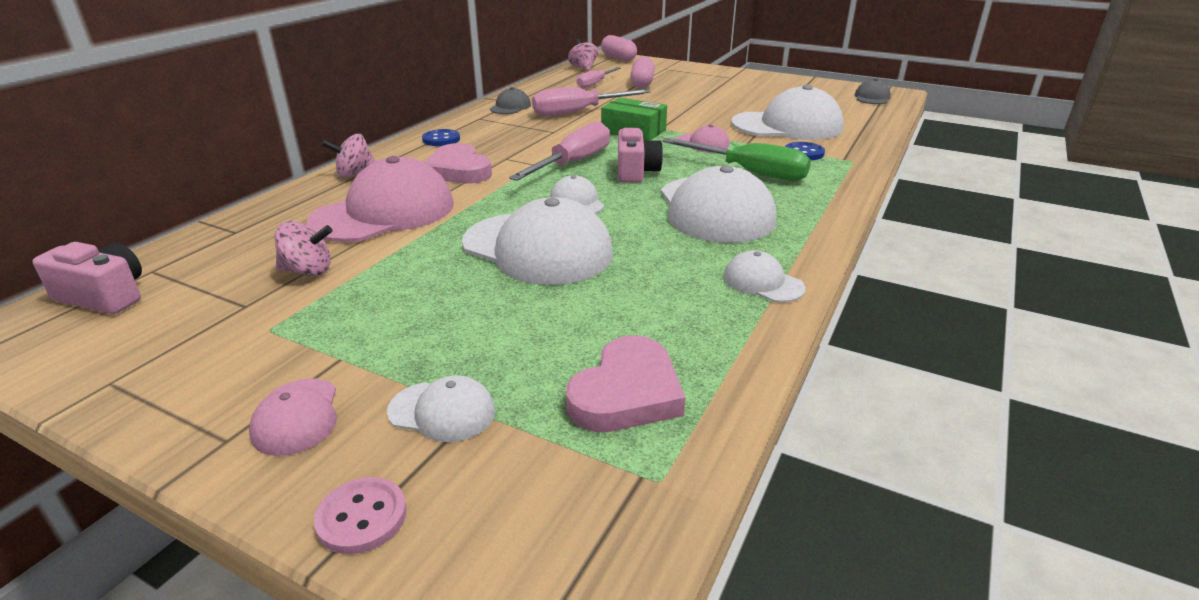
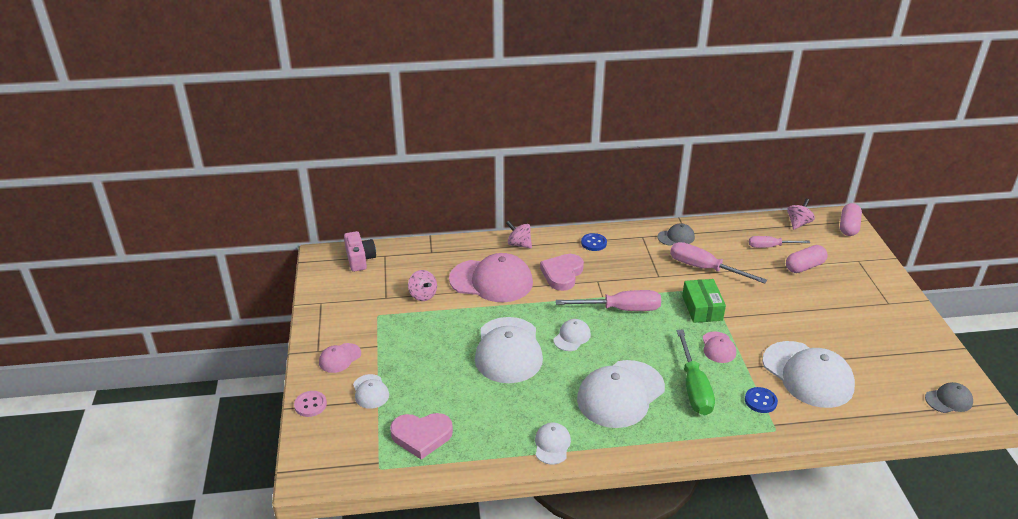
camera: 55 degrees right, 5 degrees up
(636, 172) = (637, 339): pink camera -> none

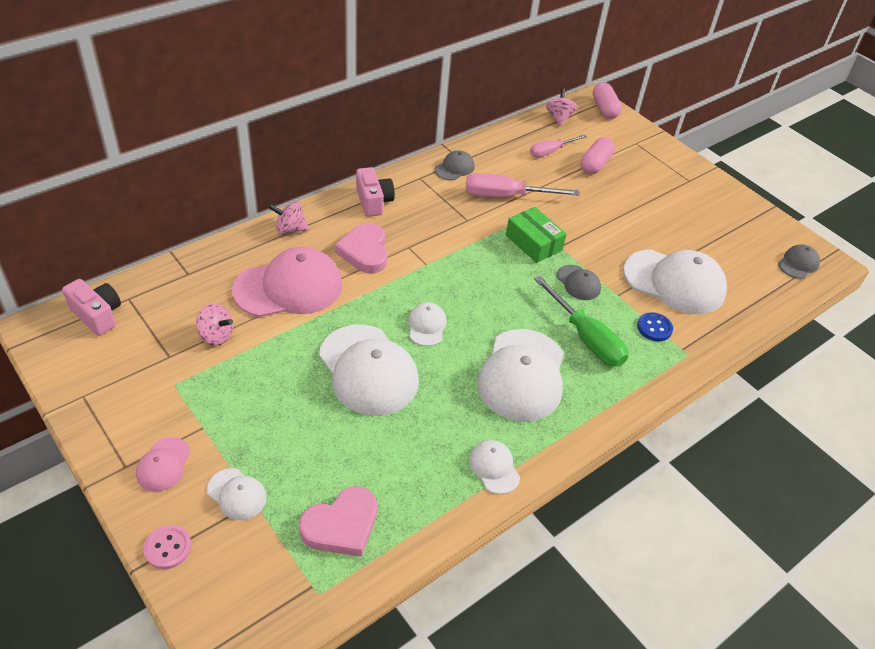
camera: 35 degrees left, 10 degrees up
(593, 243) = (373, 201): blue button -> pink camera
(621, 309) = (455, 273): pink screwdriver -> none
(718, 347) = (578, 283): pink cap -> grey cap

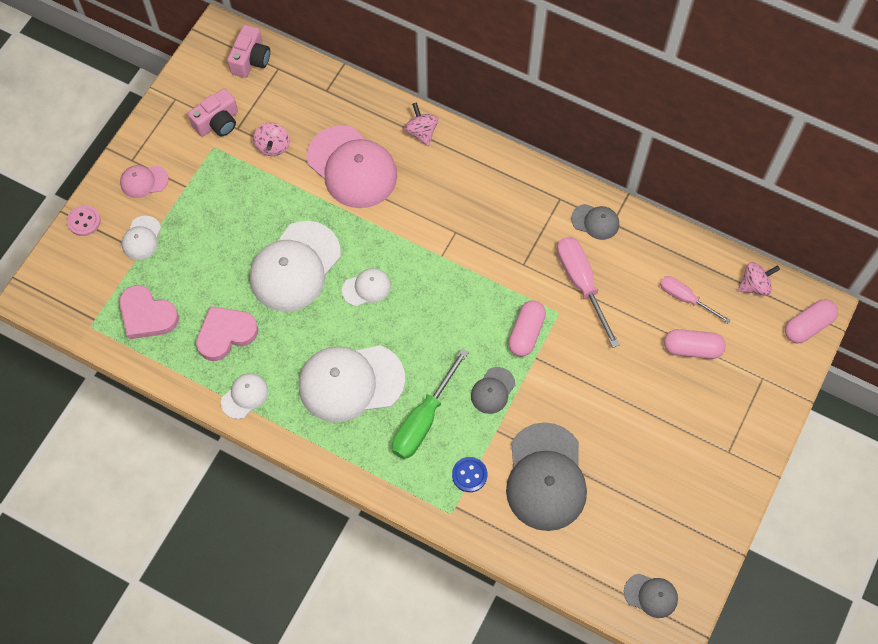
camera: 70 degrees right, 20 degrees up
(364, 251) = (428, 201): pink heart -> pink heart (226, 334)
(373, 201) = (499, 177): pink camera -> pink camera (218, 122)
(533, 243) = (526, 333): green box -> pink capsule
(674, 282) = (545, 477): white cap -> grey cap

